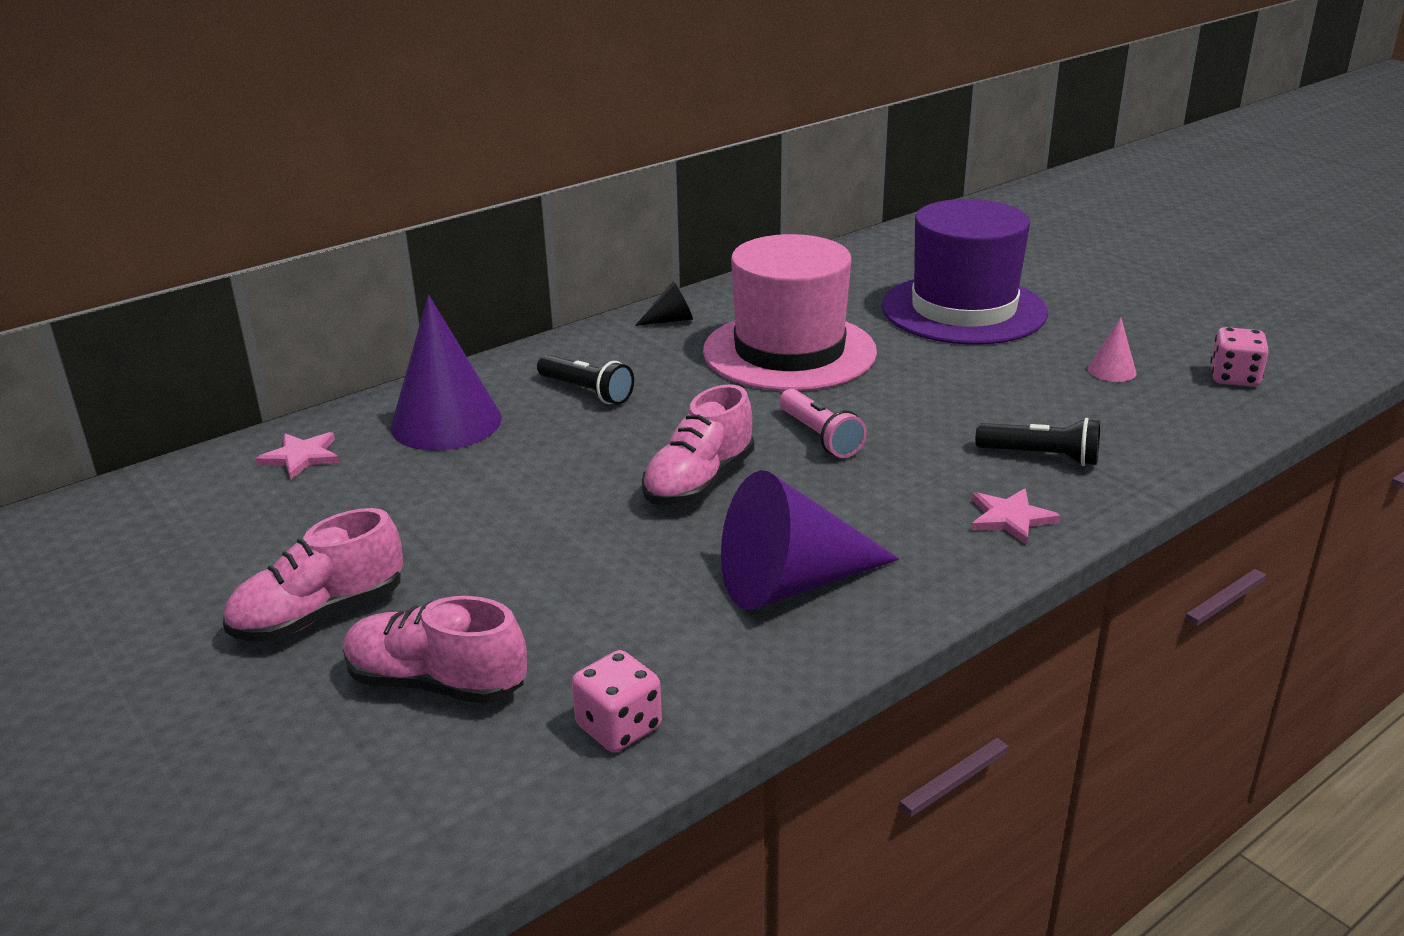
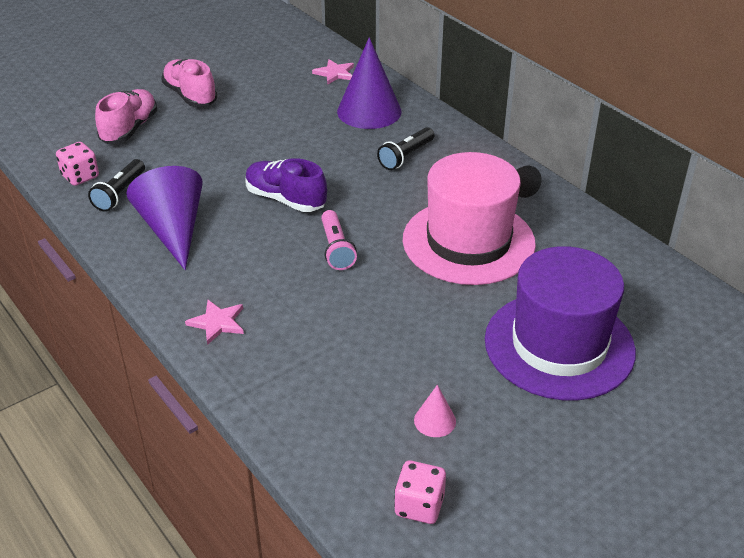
camera: 90 degrees right, 10 degrees up
(699, 482) = (286, 199): pink shoe -> purple shoe
(820, 436) = (336, 249): pink flashlight -> pink flashlight turned 75 degrees counterclockwise
(1041, 456) = (294, 351): black flashlight -> black flashlight (120, 194)

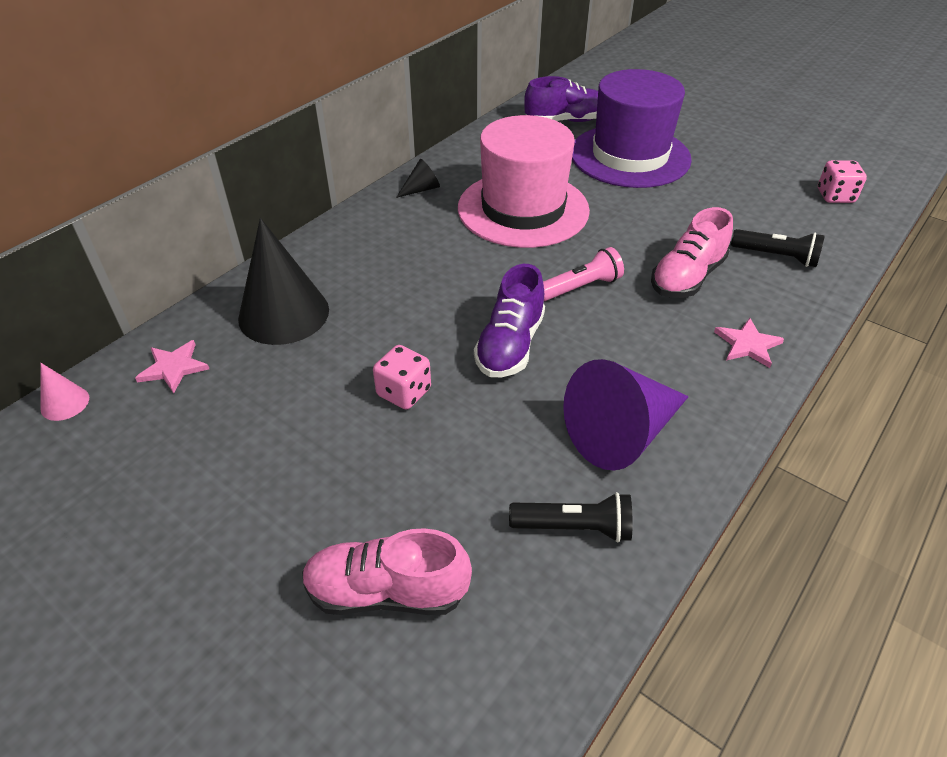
camera: 105 degrees left, 5 degrees up
(80, 176) = (553, 607): pink dice -> pink dice (404, 392)
(190, 96) = (257, 536): pink shoe -> pink shoe (687, 277)
(369, 111) = (284, 314): purple cone -> black cone
(406, 156) = (385, 267): black flashlight -> black flashlight (776, 256)
(435, 421) = (754, 200): pink cone -> pink cone (65, 403)
(656, 313) = (565, 121): none -> purple shoe

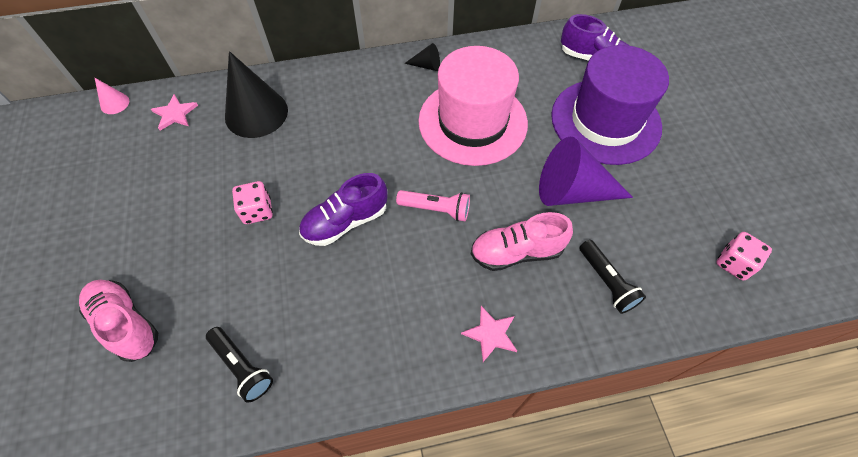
camera: 40 degrees right, 15 degrees up
(622, 433) = (335, 331): purple cone -> purple cone (572, 191)

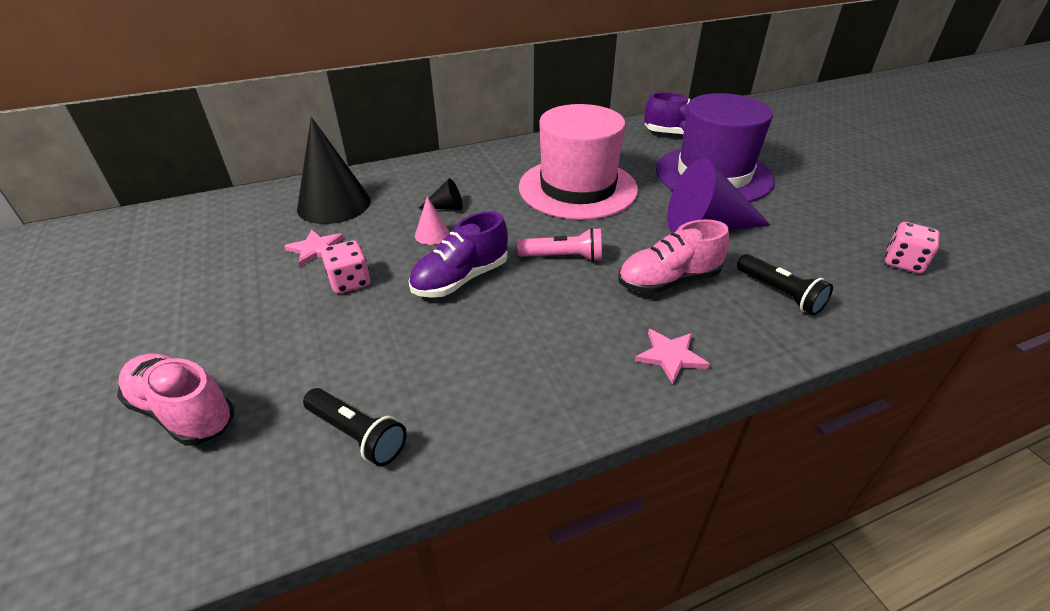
camera: 10 degrees left, 20 degrees down
(115, 103) = (160, 212): pink cone -> pink cone (432, 234)
(175, 114) = (236, 214): pink star -> pink star (316, 249)
(426, 66) = (514, 154): black cone -> black cone (446, 207)

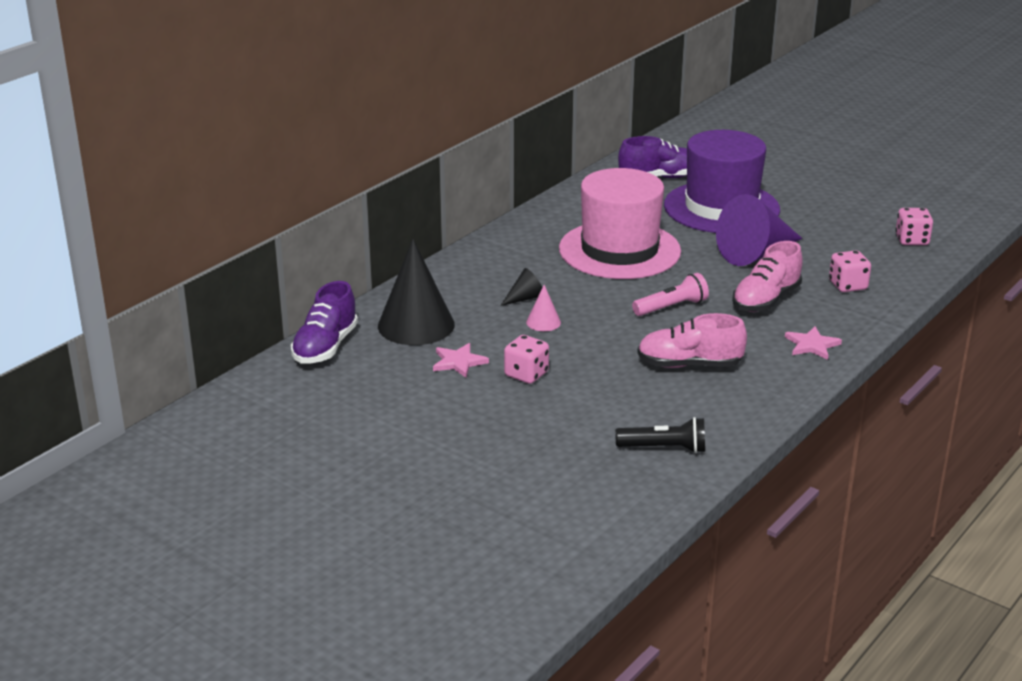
camera: 30 degrees left, 10 degrees down
(184, 412) = (529, 479): pink shoe -> pink shoe (689, 365)
(461, 279) = (611, 345): purple shoe -> purple shoe (325, 347)
(780, 293) = (847, 285): black flashlight -> pink dice

